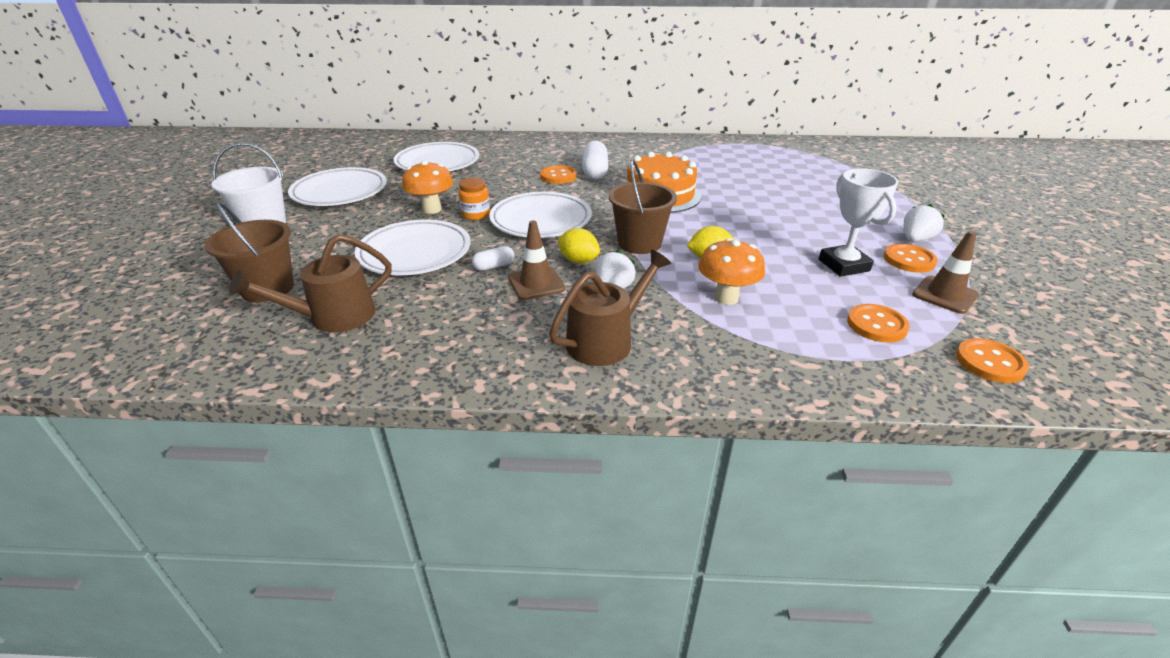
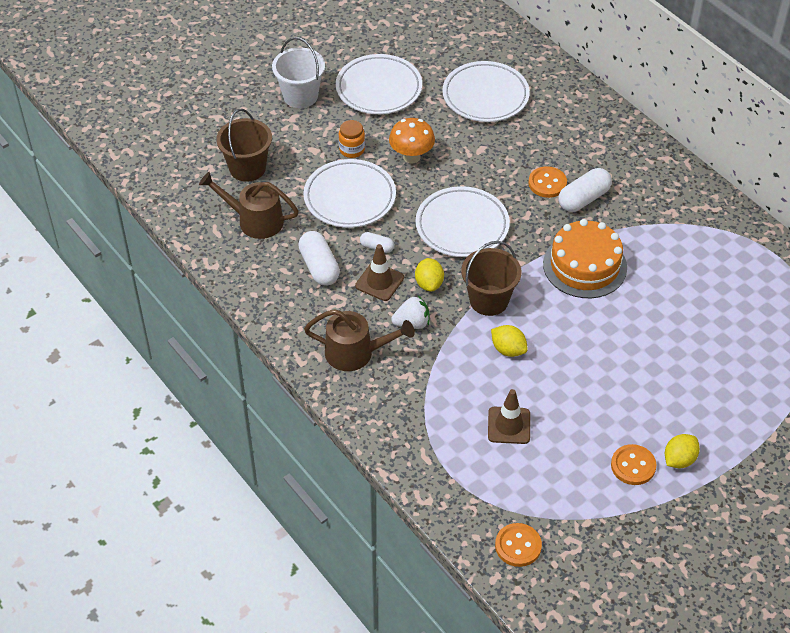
camera: 50 degrees right, 15 degrees up
(461, 307) = (319, 267): none -> white capsule
(476, 214) = (430, 185): orange jar -> orange jar (352, 150)
(726, 298) = (462, 385): orange mushroom -> none
(843, 265) = (580, 430): white trophy -> none
(876, 325) = (508, 476): orange button -> none
(915, 239) = (679, 460): white strawberry -> yellow lemon
(944, 295) = (593, 502): brown traffic cone -> brown traffic cone (509, 425)

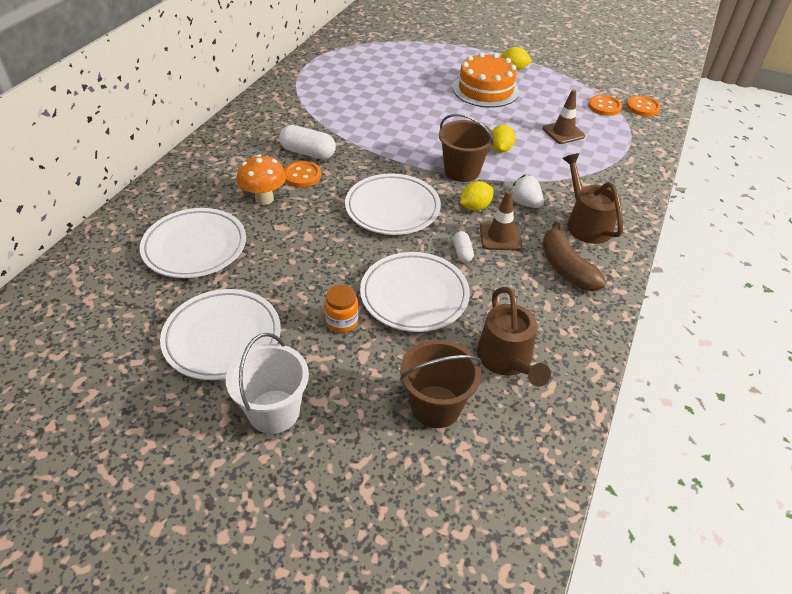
camera: 120 degrees left, 5 degrees down
(314, 305) = (566, 268): none -> brown banana
(319, 267) = (520, 282): white capsule -> none
(411, 157) = (323, 271): orange mushroom -> orange mushroom (264, 199)
(585, 266) = (383, 135): orange cake -> orange cake (485, 90)
(633, 466) = (537, 82): orange button -> orange button (604, 107)

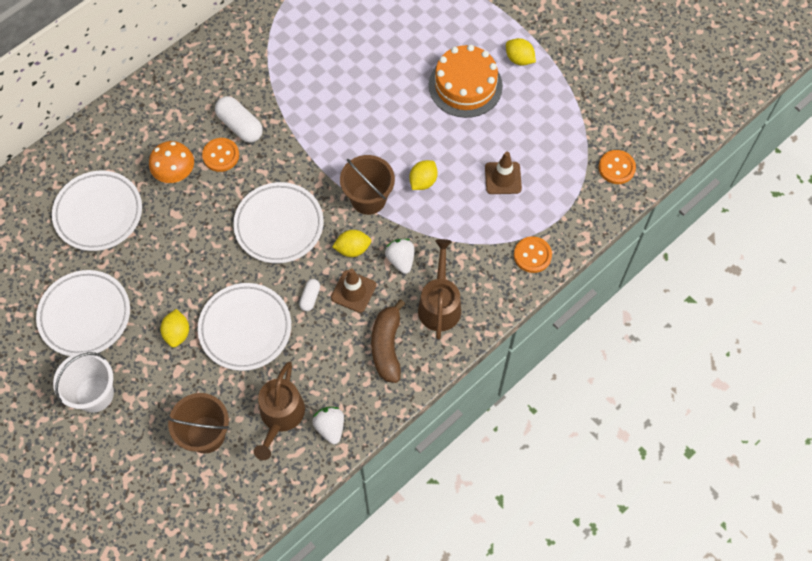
camera: 25 degrees right, 20 degrees up
(342, 322) = (177, 333): orange jar -> yellow lemon
(566, 352) = (330, 427): none -> white strawberry
(604, 107) = (575, 153): orange button -> orange button (532, 255)

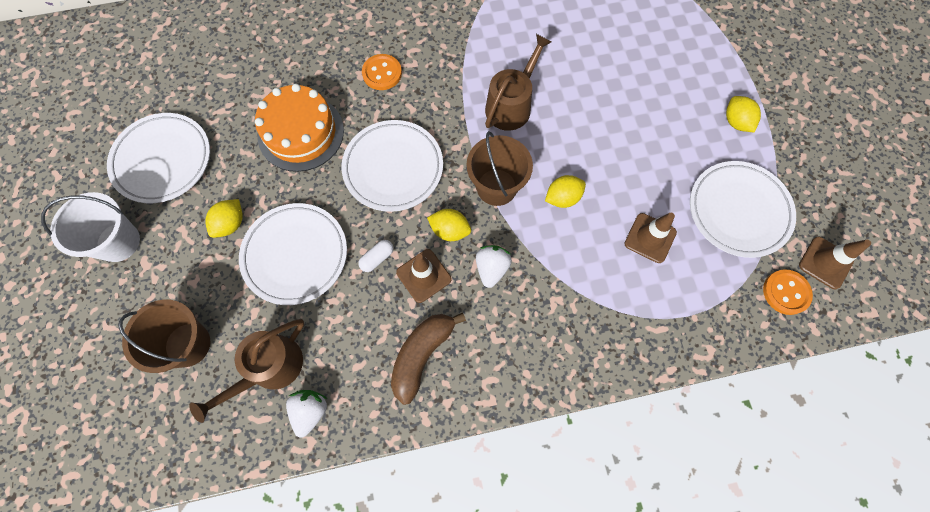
camera: 30 degrees right, 5 degrees up
(98, 213) = (239, 72): white plate -> white plate (738, 211)
(176, 175) = (330, 71): orange mushroom -> none
(240, 126) = (417, 54): white capsule -> none
(439, 304) = (504, 340): brown watering can -> brown watering can (511, 105)
(465, 85) = (663, 122): orange cake -> orange cake (301, 133)
(532, 255) = (636, 341): orange button -> none
(633, 132) = (825, 262): none -> brown traffic cone

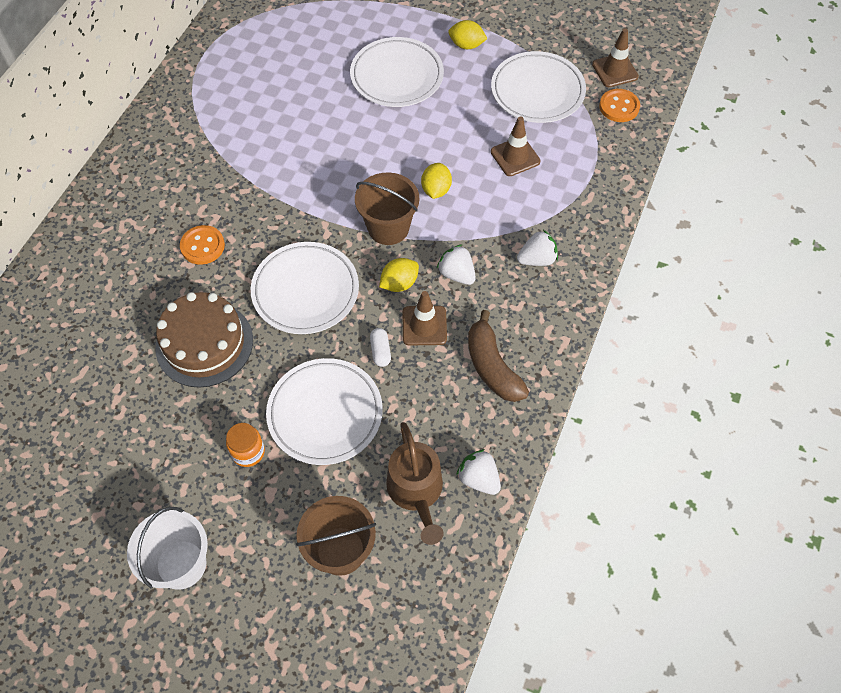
camera: 55 degrees left, 10 degrees down
(163, 160) = (125, 479): white plate -> white plate (397, 76)
(230, 224) = (248, 452): yellow lemon -> orange jar
(301, 133) = (204, 343): orange cake -> brown cake
(511, 105) = (323, 172): brown watering can -> none
(556, 325) = (537, 259): none -> white strawberry

